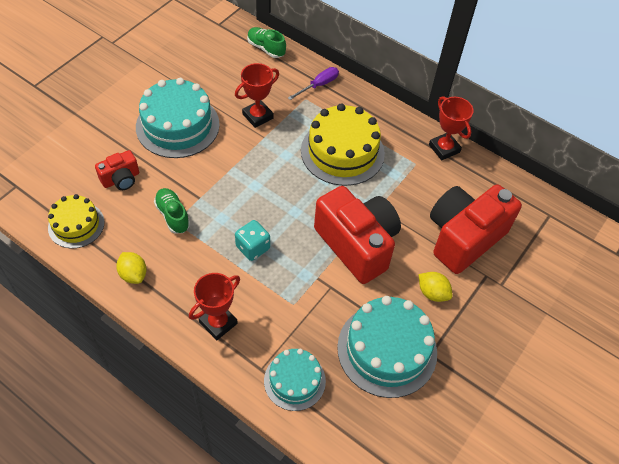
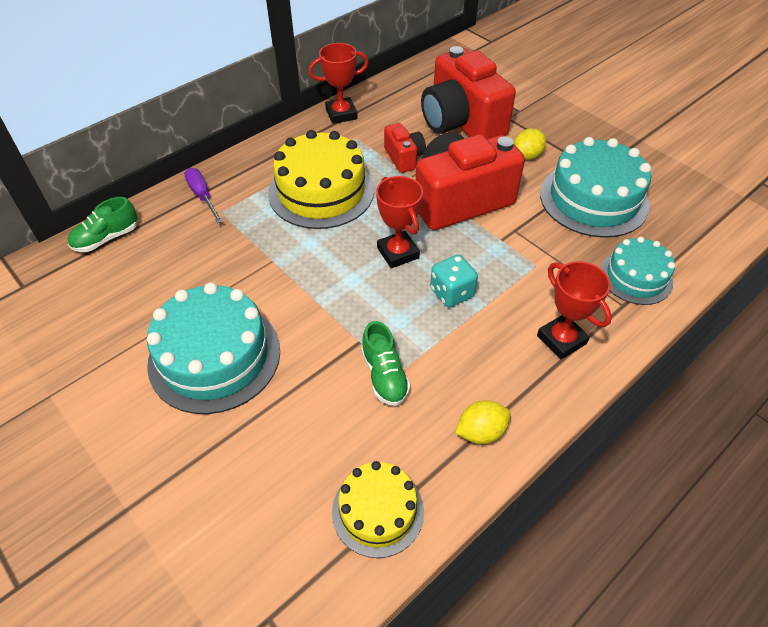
camera: 75 degrees left, 5 degrees down
(121, 179) = (300, 440): red camera -> red camera (404, 158)
(173, 215) = (384, 375): green shoe -> green shoe turned 90 degrees counterclockwise
(257, 116) = (232, 262): red trophy -> red trophy (398, 253)

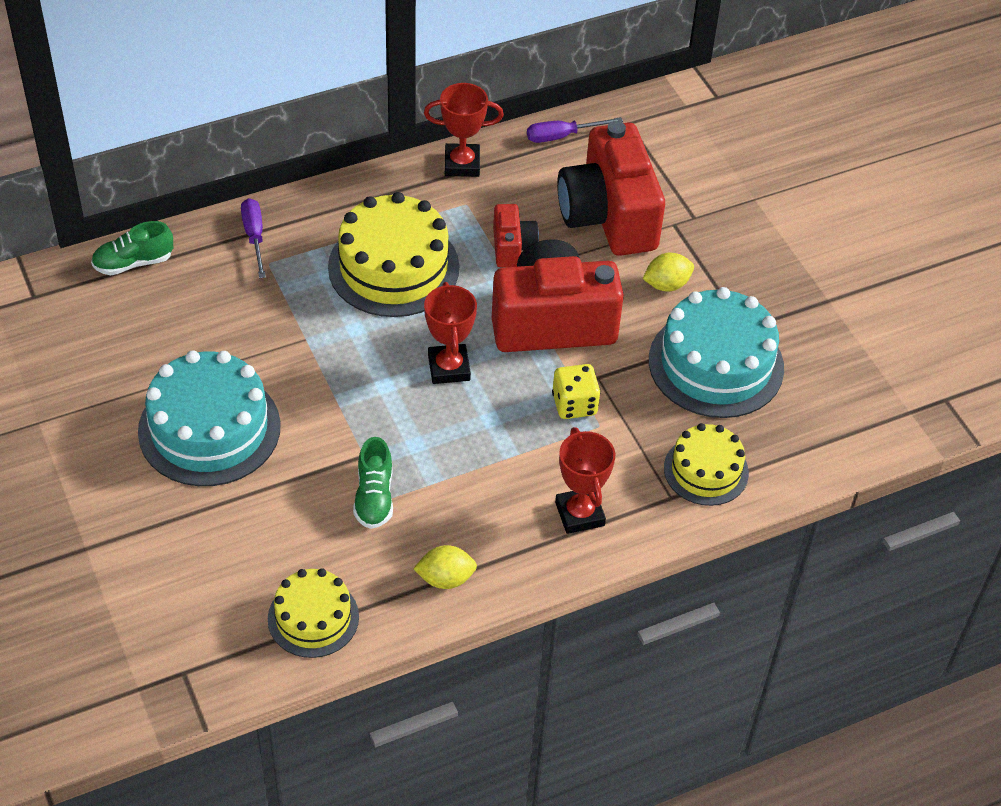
camera: 15 degrees right, 0 degrees up
(402, 83) = (562, 136): none -> purple screwdriver
(452, 293) = (487, 430): turquoise dice -> none
(509, 254) = (574, 404): none -> yellow dice
(636, 277) = (706, 470): turquoise cake -> yellow cake

